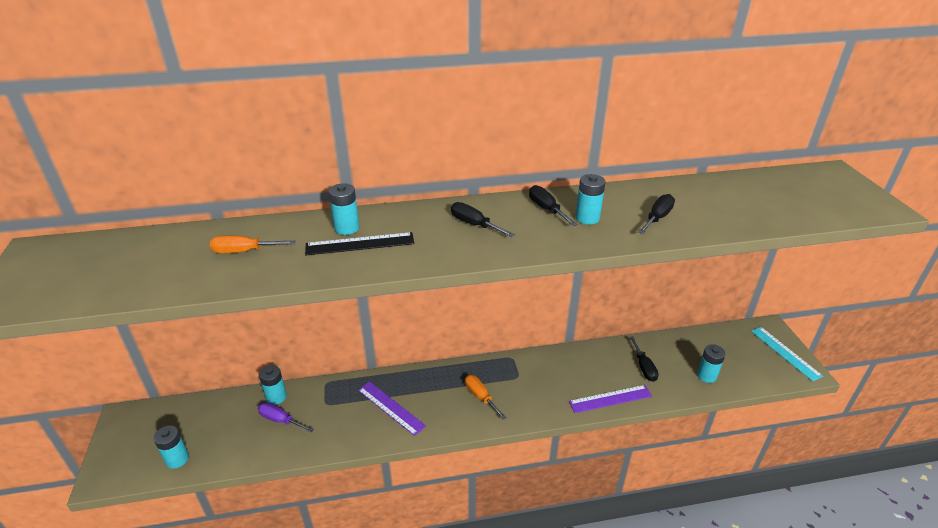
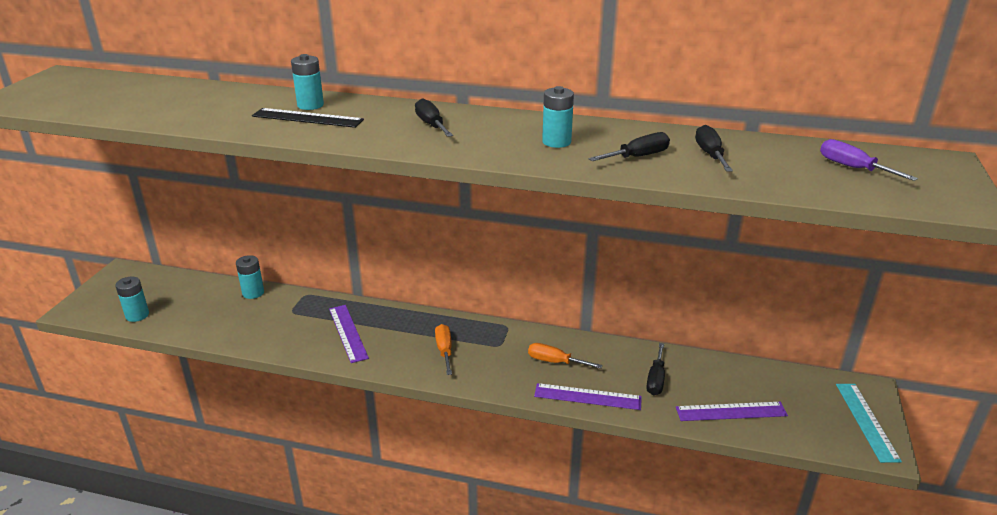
camera: 25 degrees right, 5 degrees down
(244, 251) = (207, 104): orange screwdriver -> orange screwdriver (555, 362)
(280, 420) = (242, 312): purple screwdriver -> purple screwdriver (853, 168)
(546, 209) = (522, 127): black screwdriver -> black screwdriver (710, 154)
(706, 375) = (731, 411): turquoise battery -> purple ruler

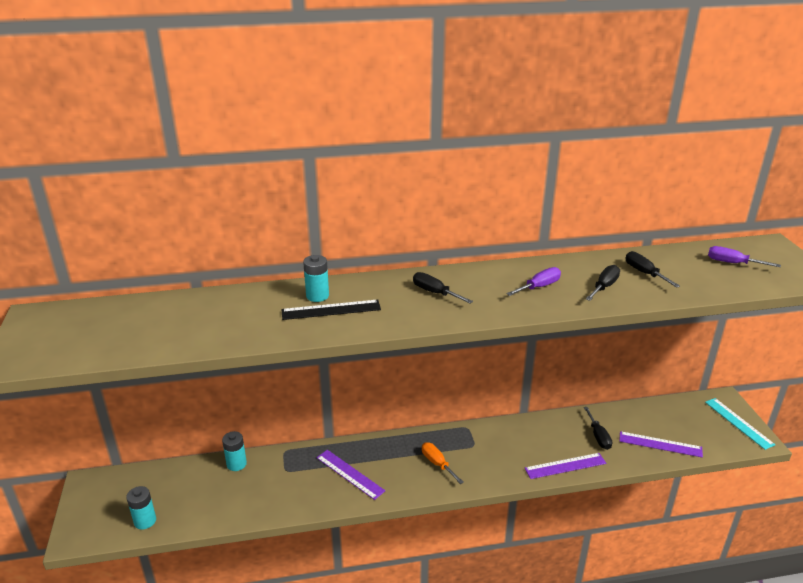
camera: 25 degrees left, 0 degrees up
(555, 362) = (523, 445): orange screwdriver -> none
(556, 142) = (539, 287): turquoise battery -> purple screwdriver
(731, 411) = (660, 444): purple ruler -> purple ruler turned 45 degrees clockwise

